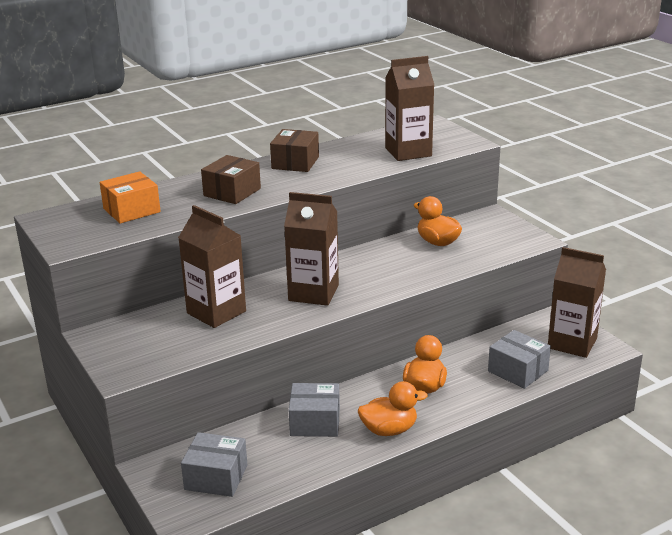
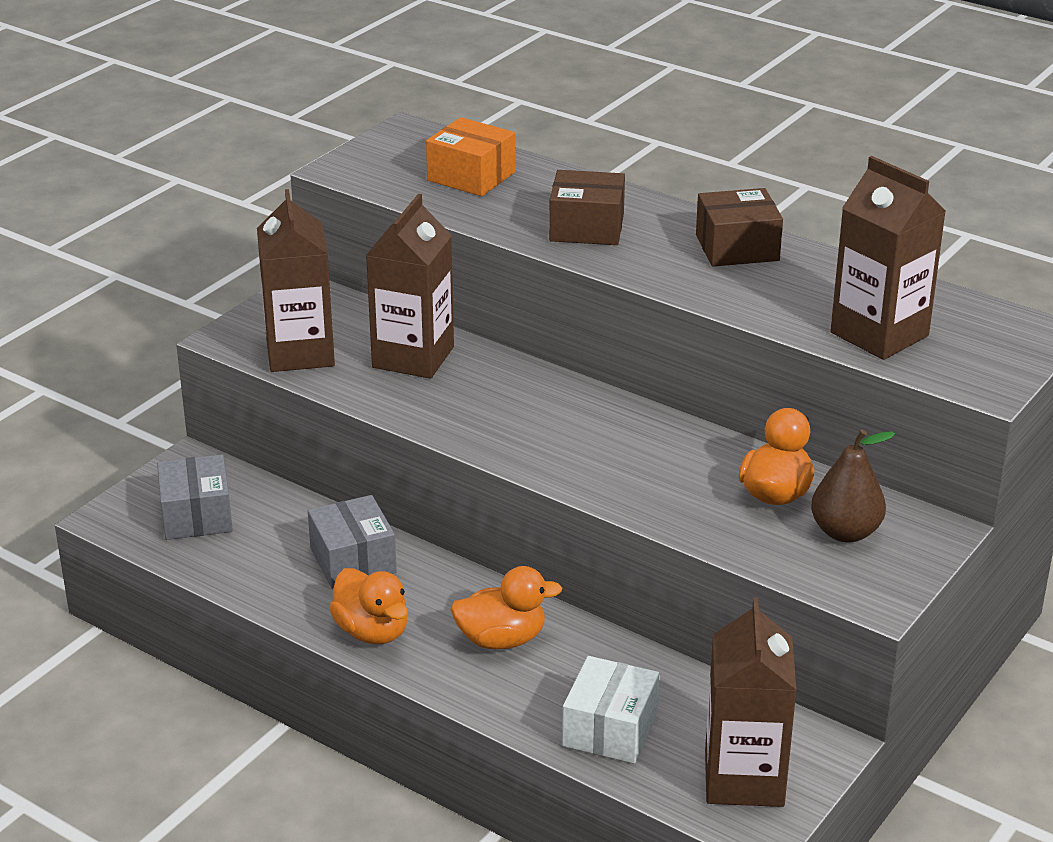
camera: 65 degrees right, 5 degrees up
(313, 293) = (520, 419): brown carton -> brown carton (300, 353)
(480, 234) = (845, 532): none -> brown pear
(518, 371) = (610, 729): grey box -> white box

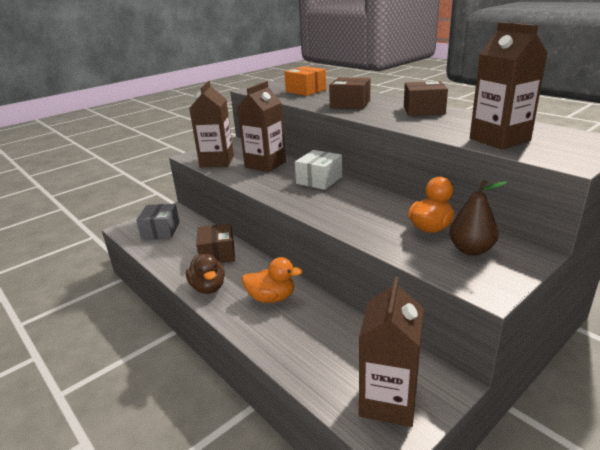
camera: 15 degrees right, 5 degrees down
(353, 560) = (217, 254): grey box -> brown box
(372, 631) = (208, 287): orange duck -> brown duck
(610, 729) = (312, 356): white box -> white box (319, 180)

